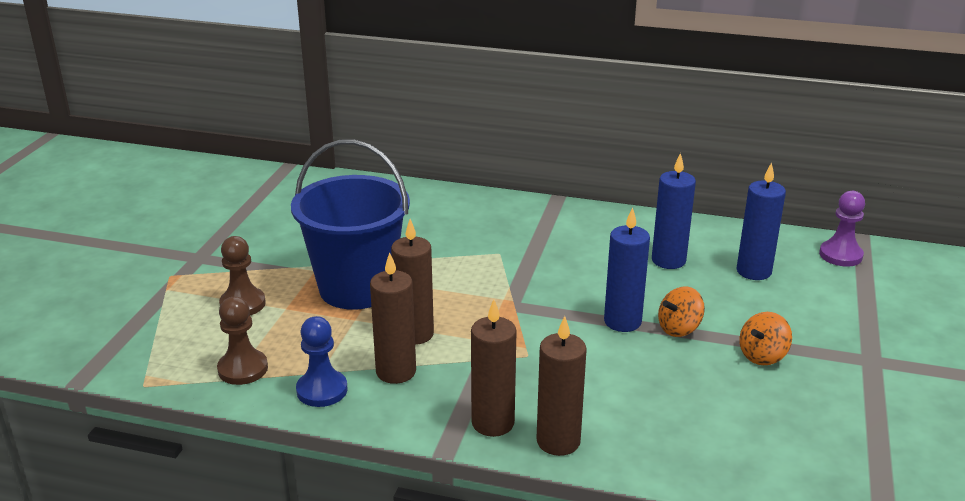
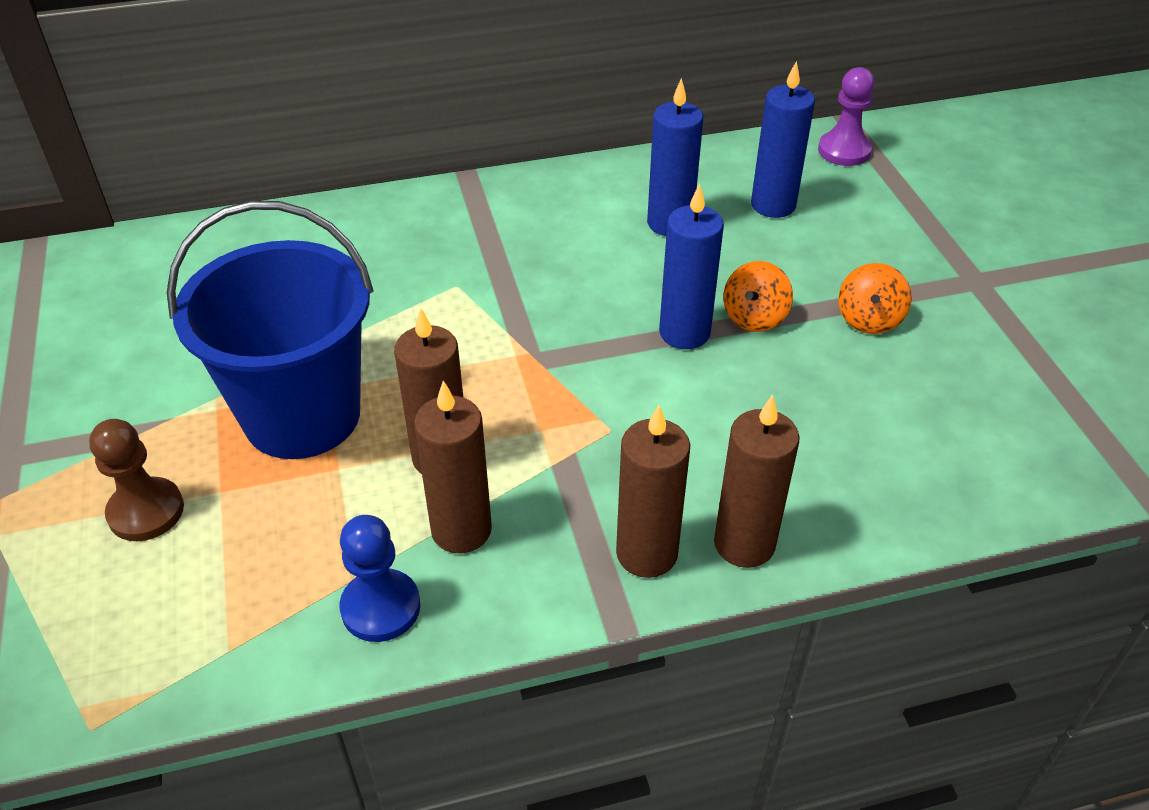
camera: 30 degrees left, 15 degrees up
(243, 369) = (233, 625): brown pawn -> none

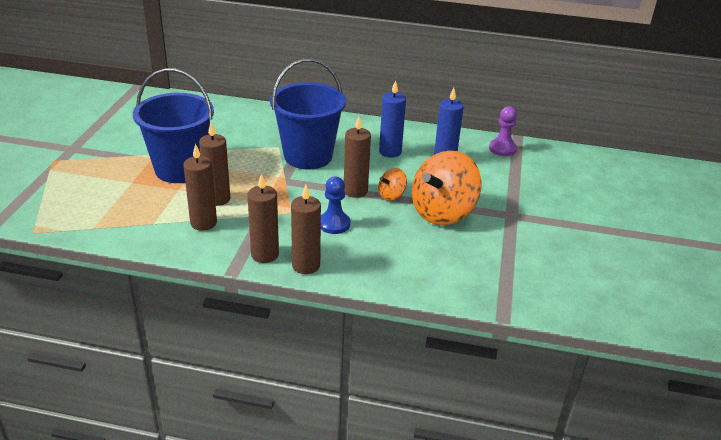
camera: 25 degrees right, 10 degrees down
(146, 511) = (102, 179): brown pawn -> none
(381, 607) = (153, 235): blue pawn -> blue pawn (334, 224)
(532, 287) = (308, 156): none -> blue bucket
(684, 333) = (355, 191): blue candle -> brown candle
(869, 319) = (443, 212): orange spinning top -> orange spinning top, size x2.15

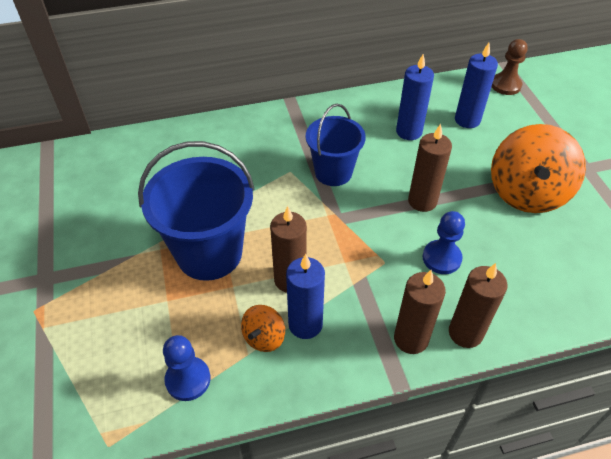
camera: 25 degrees left, 15 degrees up
(106, 221) = (188, 379): none -> blue pawn
(203, 223) = (305, 324): brown candle -> blue candle
(308, 156) = (333, 172): blue bucket -> blue bucket, size x0.64
(391, 195) = (461, 191): orange spinning top -> orange spinning top (264, 337)
(502, 149) = (505, 85): purple pawn -> brown pawn

